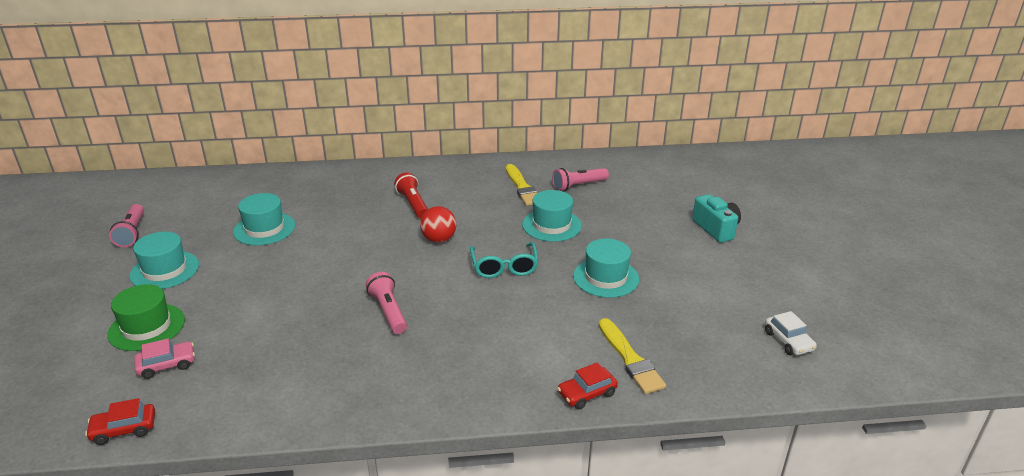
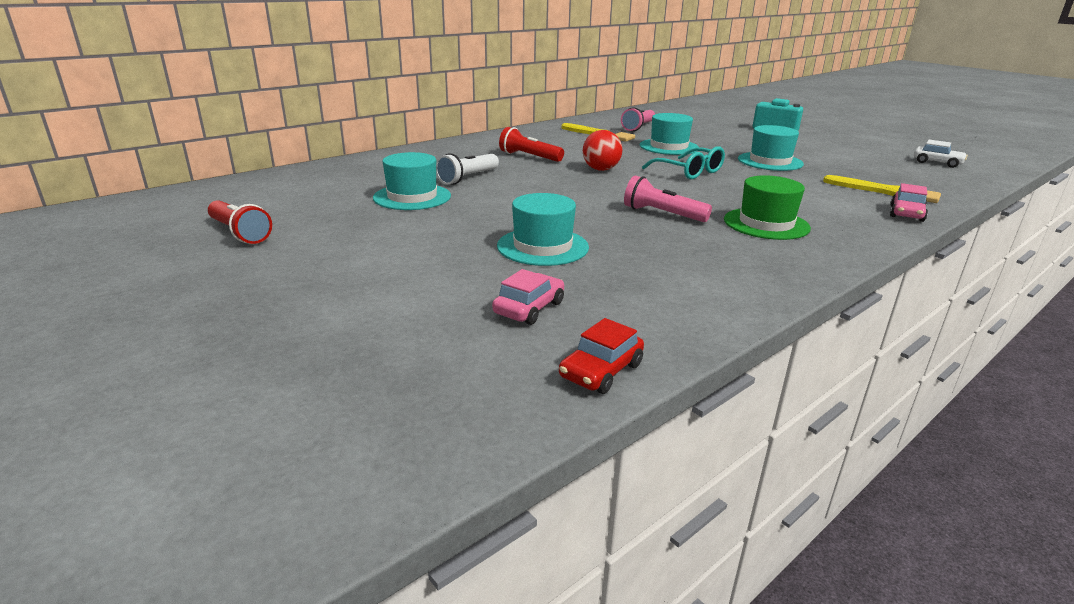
camera: 35 degrees left, 5 degrees down
(132, 233) = (240, 233): pink flashlight -> red flashlight
(146, 327) = (433, 290): green hat -> green hat (766, 224)
(165, 270) = (355, 247): turquoise hat -> turquoise hat (542, 246)
(329, 218) = (468, 178): none -> white flashlight
(587, 393) = (906, 213): red car -> pink car

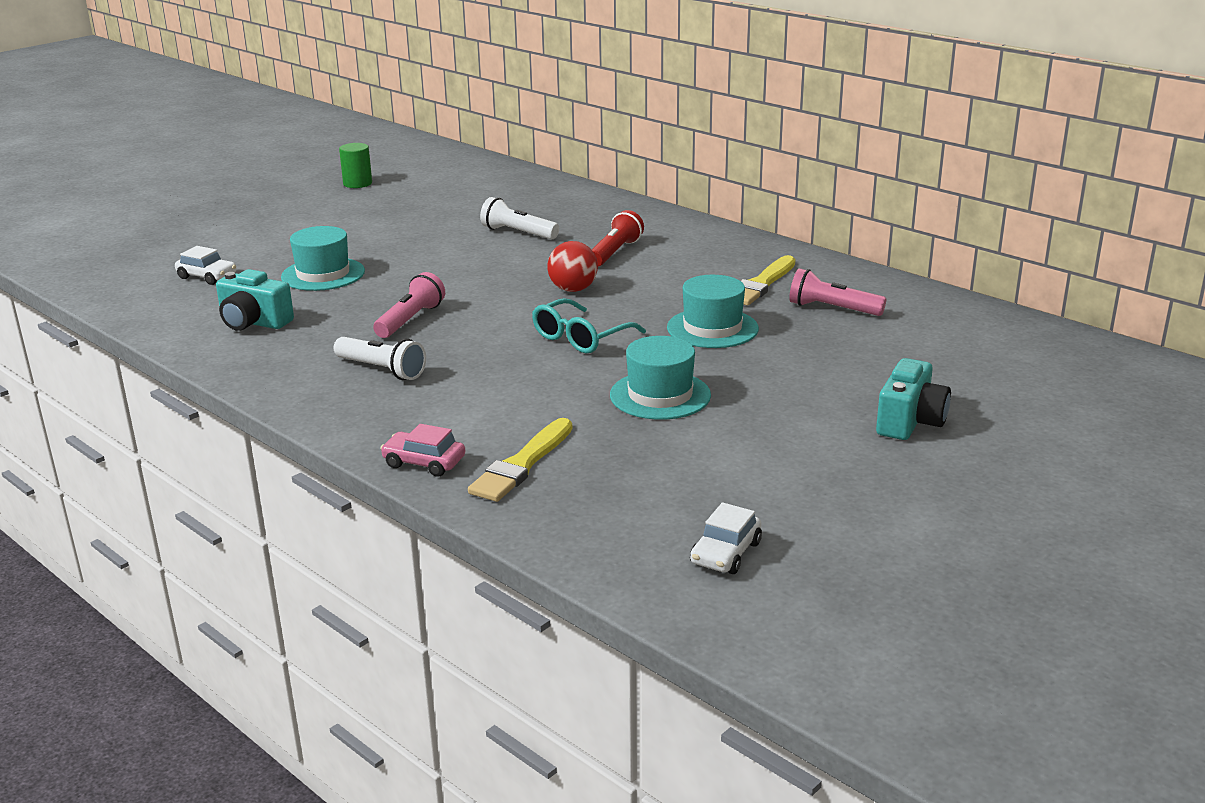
camera: 85 degrees right, 0 degrees up
(240, 233) = (357, 183): red flashlight -> green cylinder
(412, 197) = (451, 219): turquoise hat -> none
(529, 308) = (207, 276): pink car -> white car
(601, 371) = (114, 299): red car -> none
(674, 275) = (253, 322): none -> turquoise camera
(766, 224) = (382, 370): green hat -> white flashlight

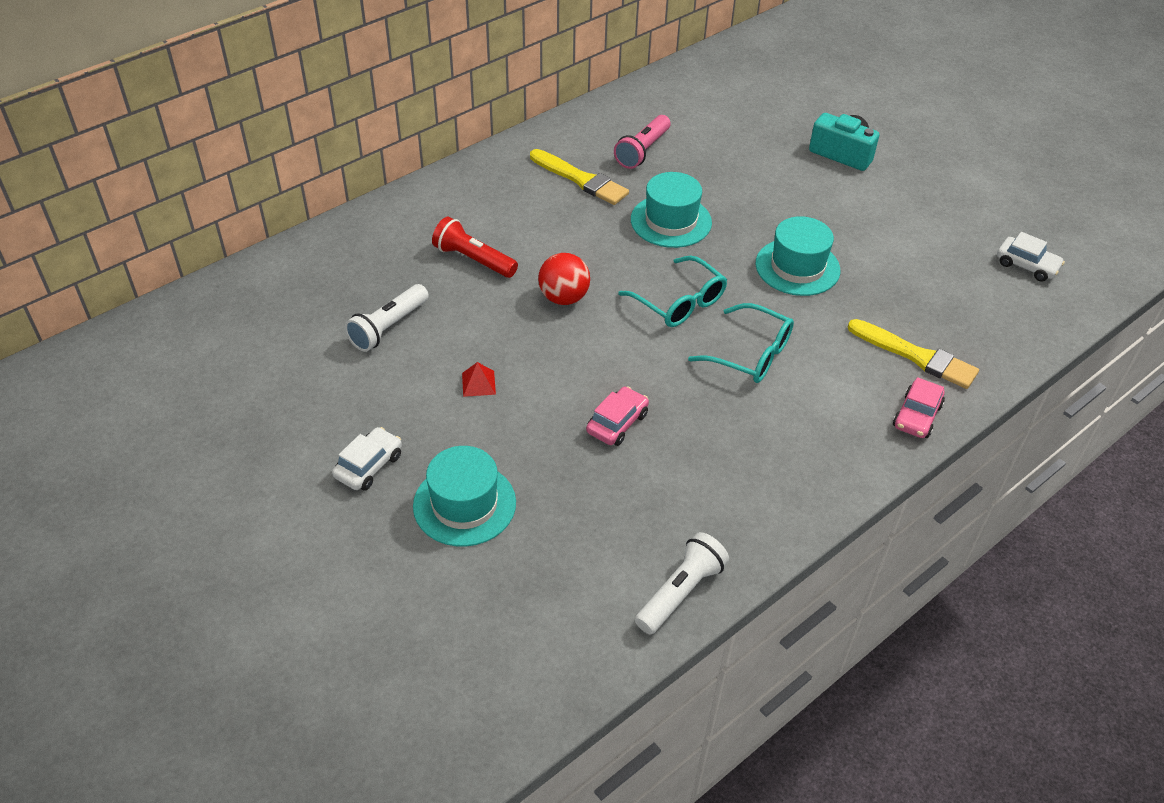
camera: 85 degrees left, 20 degrees up
(207, 276) = (437, 630): white car -> white car (369, 466)
(253, 322) = (599, 564): turquoise camera -> none
(357, 183) = (123, 478): green cylinder -> none
(382, 370) = (735, 445): white flashlight -> white flashlight (681, 592)
(411, 320) = (617, 423): pink flashlight -> pink car
(455, 267) = (478, 383): none -> red pyramid
(509, 374) = (751, 354): none -> turquoise glasses

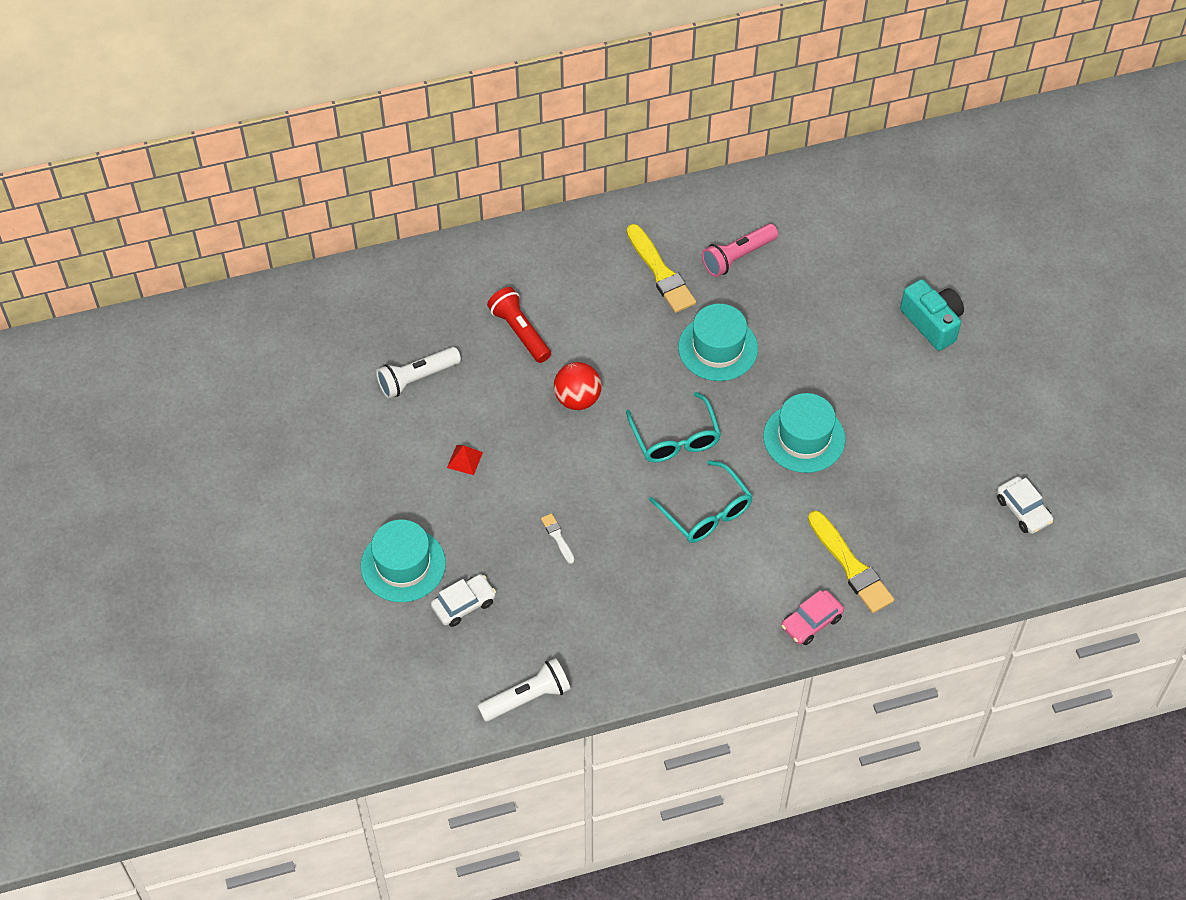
camera: 25 degrees right, 10 degrees up
(369, 466) = (346, 504): white car -> white car (464, 604)
(617, 423) = (557, 537): pink car -> white brush

